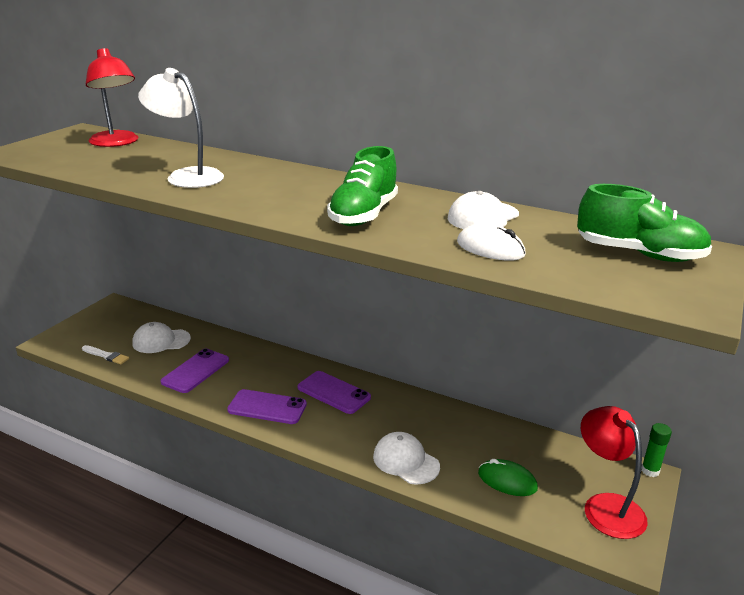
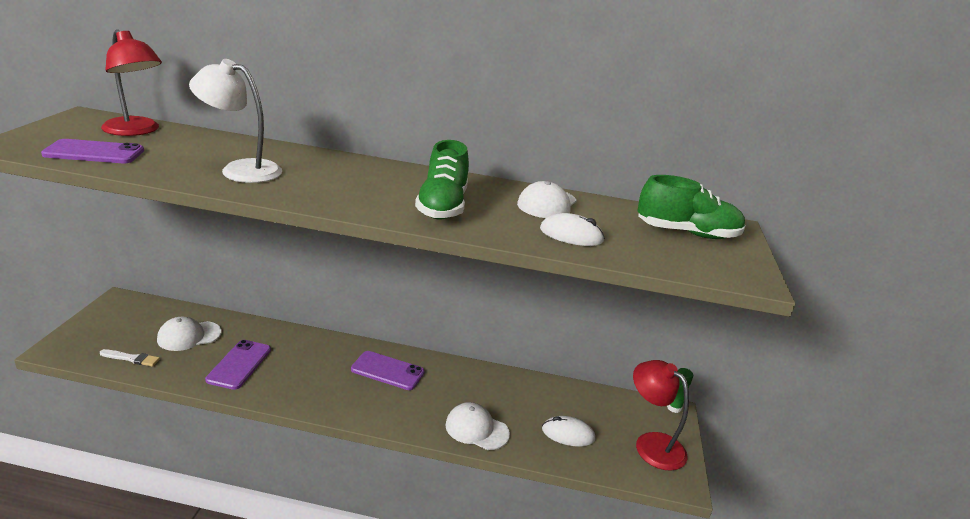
camera: 20 degrees left, 0 degrees up
(267, 407) = (328, 394): purple phone -> purple phone (94, 153)
(507, 481) = (568, 434): green mouse -> white mouse

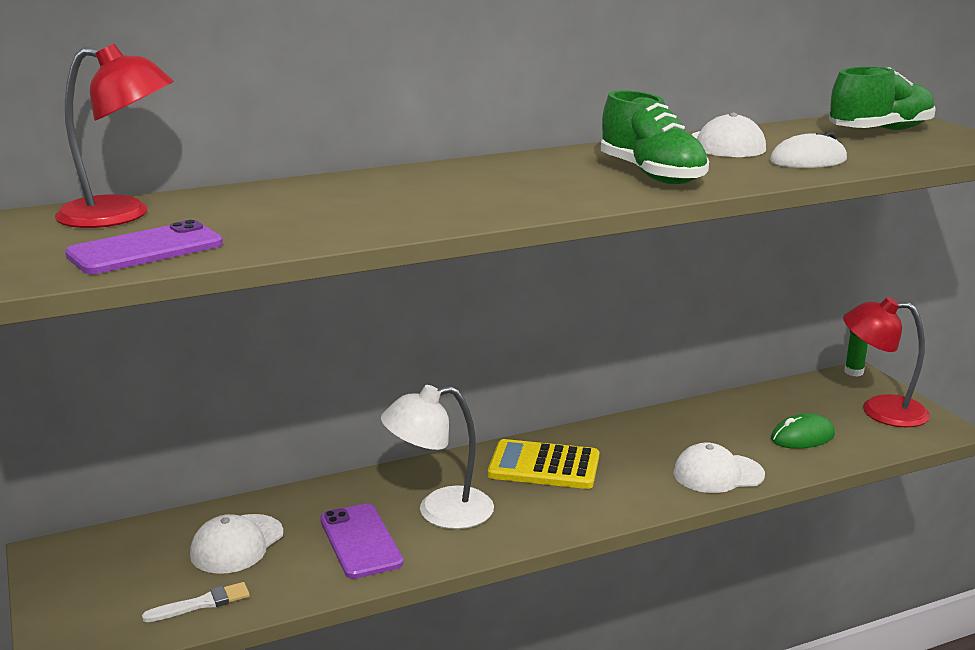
camera: 30 degrees left, 5 degrees down
(241, 169) = (370, 209): white lamp -> white lamp (440, 511)
(387, 371) = (544, 466): purple phone -> yellow calculator
(568, 434) = (802, 437): white mouse -> green mouse

